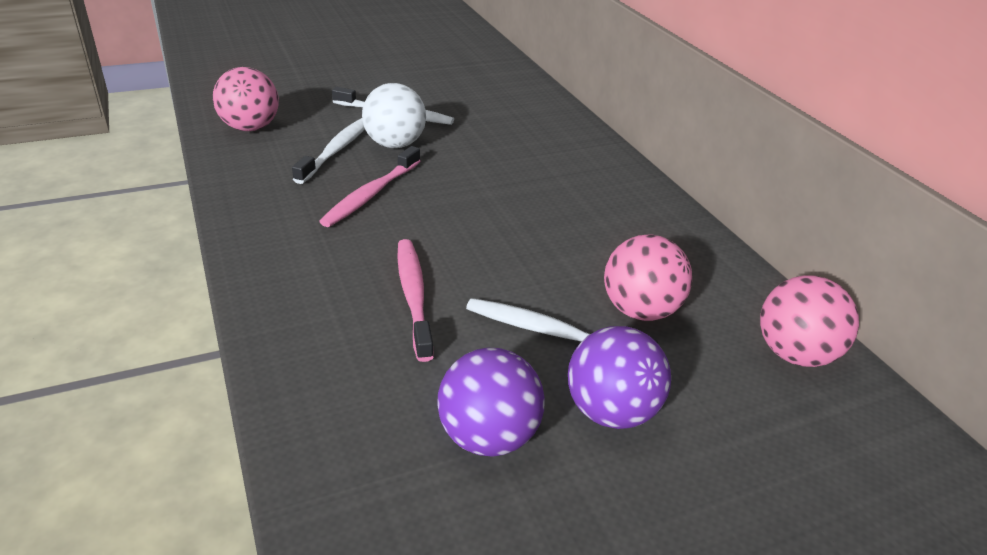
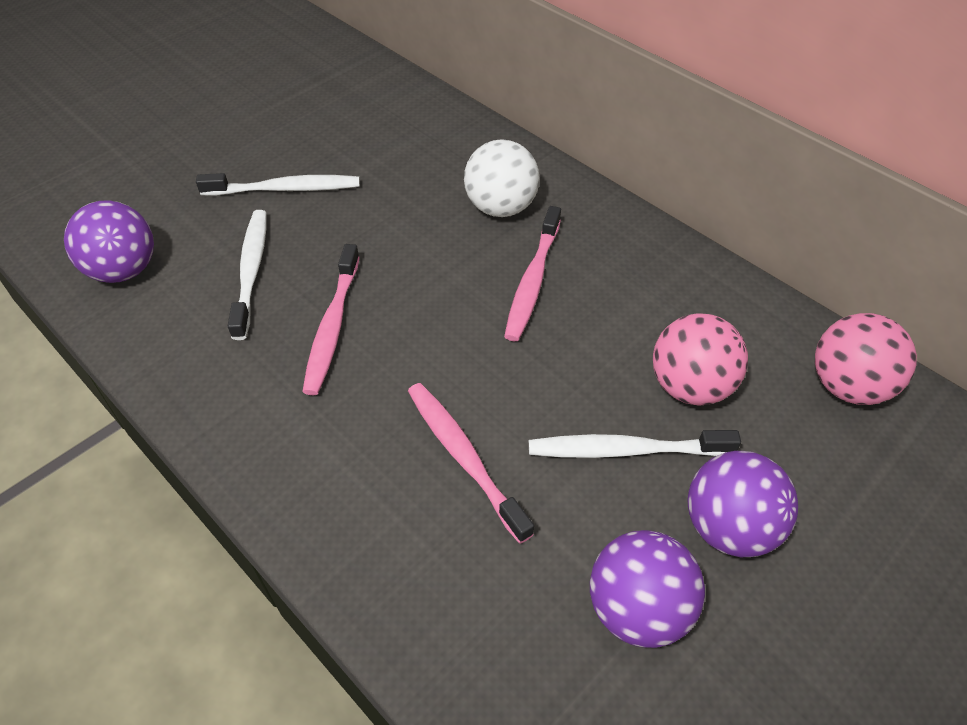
camera: 20 degrees left, 15 degrees up
(250, 128) = (124, 270): pink ball -> purple ball
(395, 144) = (313, 239): white ball -> white ball (501, 207)
(548, 210) = (532, 281): none -> pink toothbrush

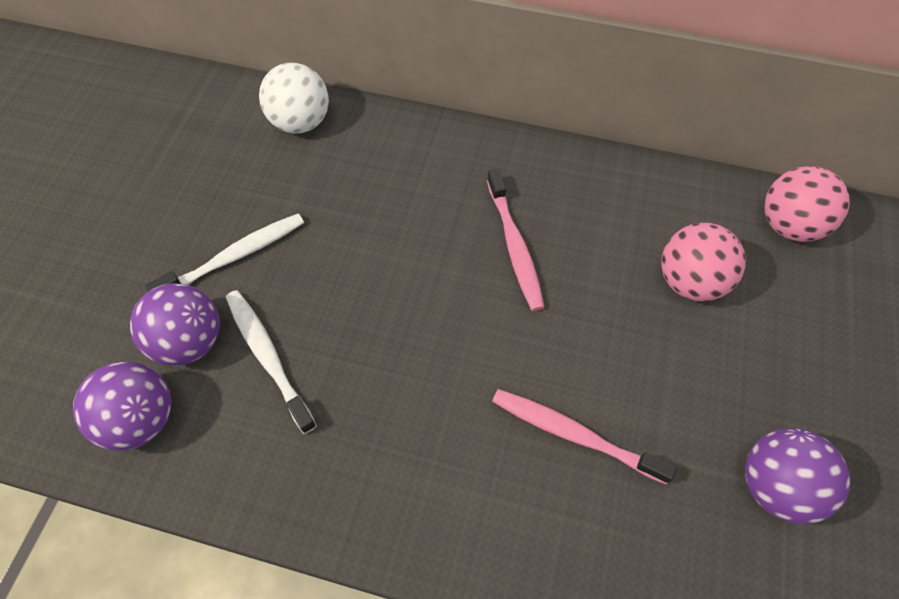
camera: 30 degrees left, 10 degrees up
(332, 326) = (382, 373): pink toothbrush -> none
(501, 207) = (440, 187): white ball -> white ball (301, 122)
(625, 450) = (682, 361): white toothbrush -> none
(728, 527) = (788, 384): purple ball -> purple ball (190, 341)

